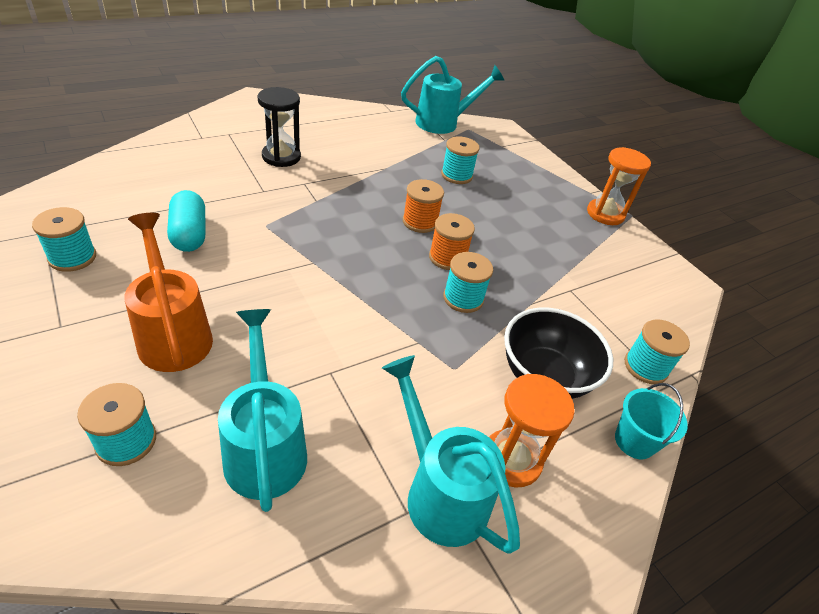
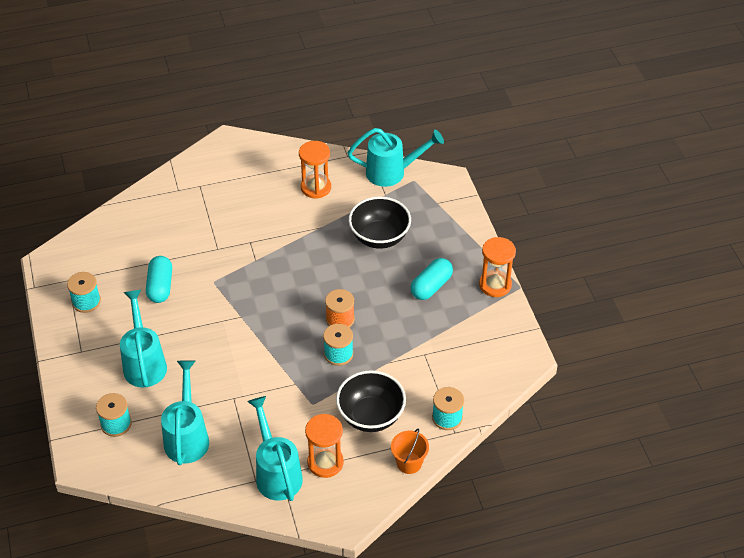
camera: 20 degrees right, 5 degrees up
(173, 334) = (144, 363): orange watering can -> turquoise watering can
(281, 157) = (237, 213): black hourglass -> none
(367, 135) = (316, 187): none -> orange hourglass
(420, 222) = (330, 285): orange spool -> none
(456, 175) = (379, 237): turquoise spool -> black bowl
(538, 218) = (431, 286): none -> turquoise capsule
(634, 441) = (409, 463): turquoise bucket -> orange bucket

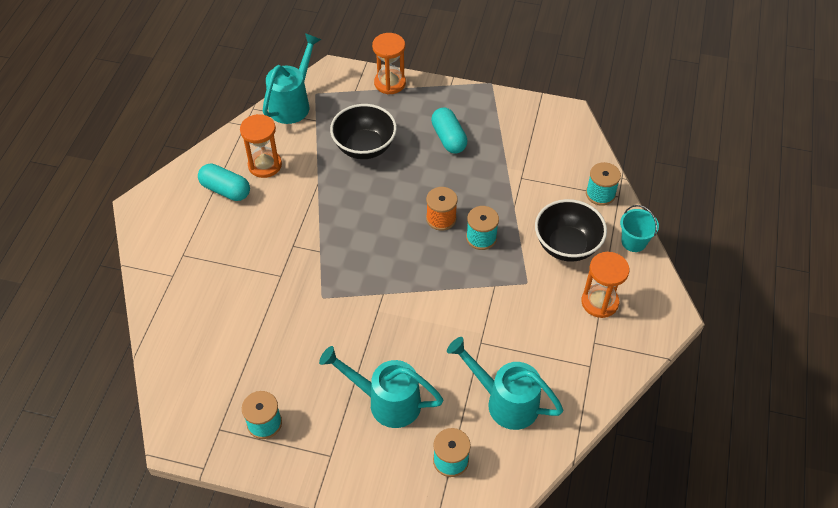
camera: 60 degrees left, 5 degrees up
(160, 286) = (294, 346): turquoise capsule -> turquoise capsule (225, 190)
(276, 473) = (591, 345): turquoise watering can -> none
(409, 463) = (634, 242): orange bucket -> turquoise bucket
(495, 285) = (477, 97): orange hourglass -> orange hourglass (390, 83)

